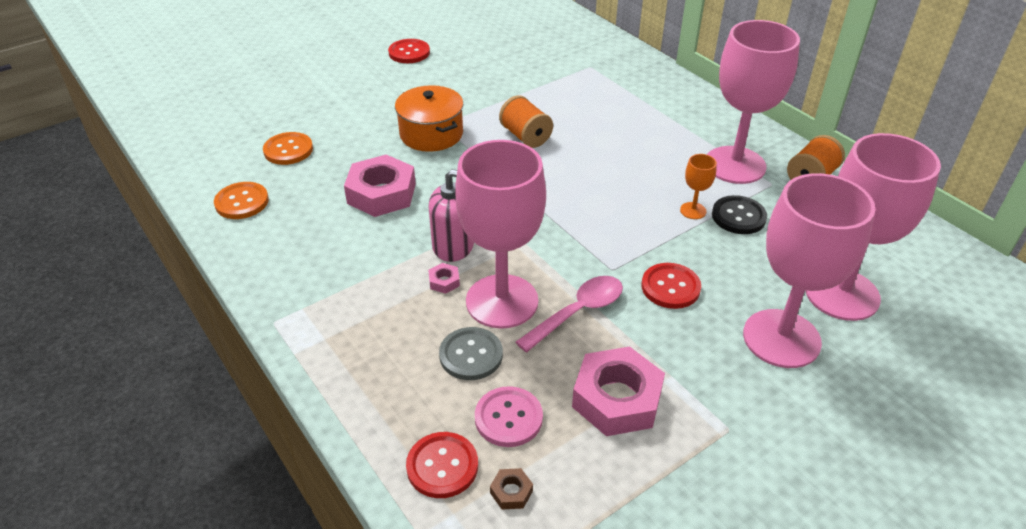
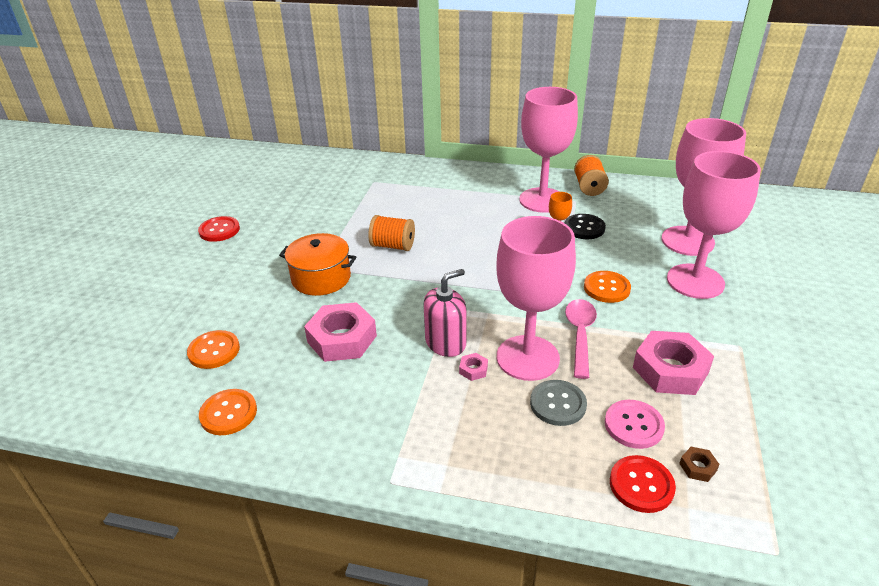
camera: 40 degrees left, 5 degrees down
(670, 287) = (606, 288): red button -> orange button

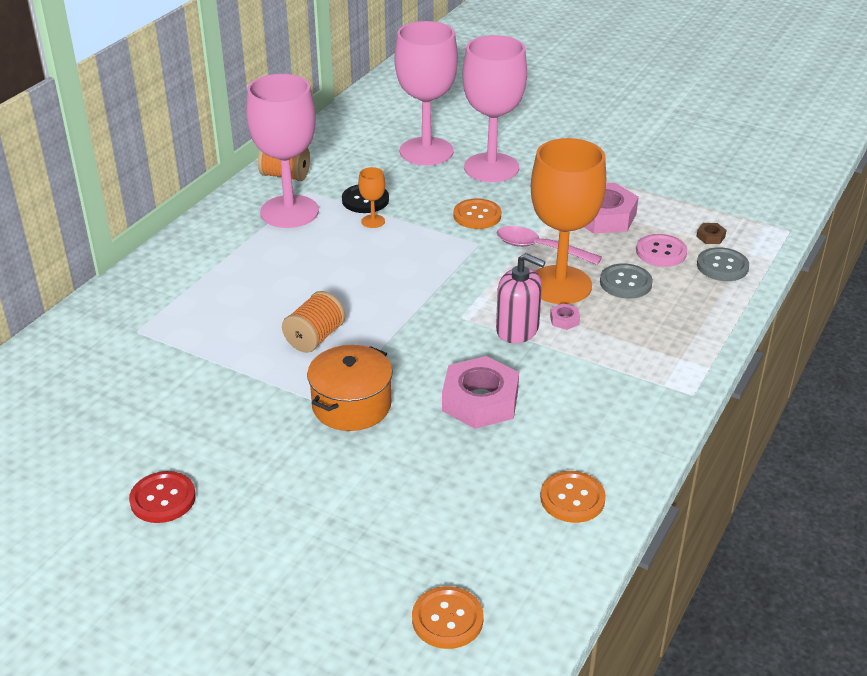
camera: 75 degrees left, 0 degrees up
(214, 351) = (457, 509): orange button -> orange button (447, 619)
(445, 343) = (517, 329): pink soap dispenser -> pink soap dispenser turned 135 degrees clockwise
(527, 358) = (560, 285): pink goblet -> orange goblet
(641, 485) = (722, 266): red button -> grey button

